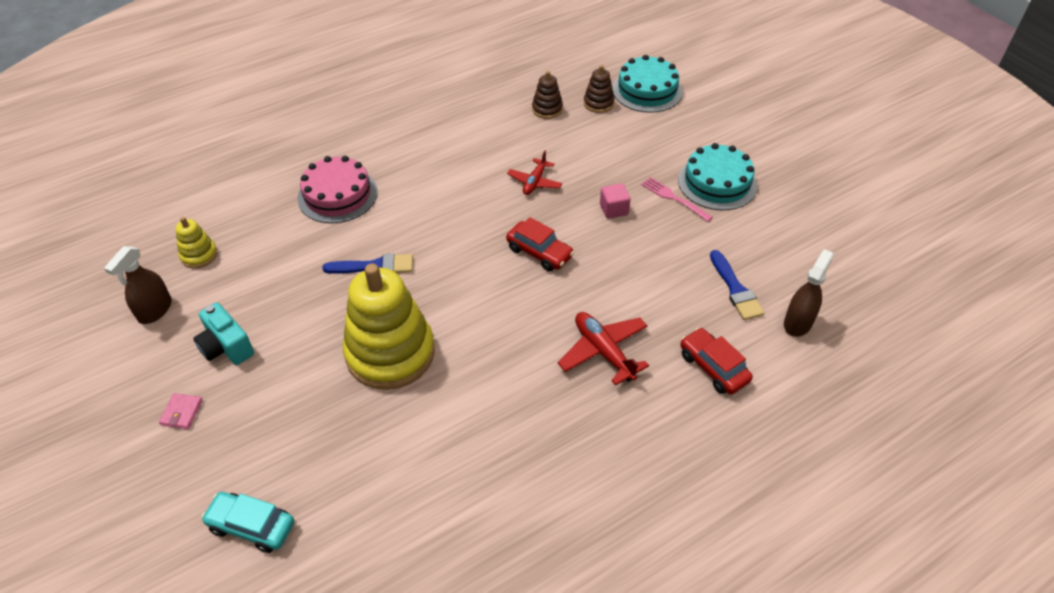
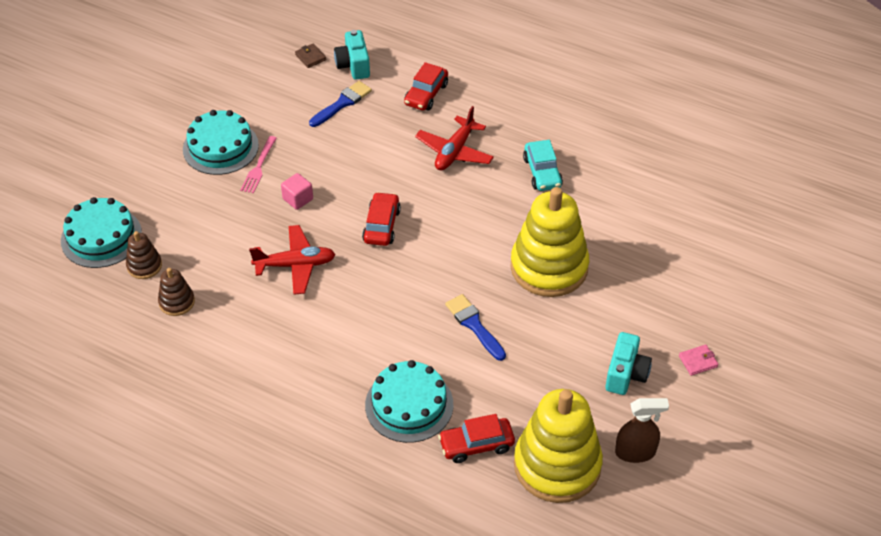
camera: 120 degrees left, 0 degrees up
(199, 255) = (557, 465): yellow stacking toy -> yellow stacking toy, size x2.23
(252, 526) = (731, 265): turquoise car -> turquoise car (542, 172)
(265, 217) = (476, 445): none -> red car
(337, 195) = (409, 405): pink cake -> turquoise cake
(534, 182) = (295, 265): red plane -> red plane, size x1.51
(798, 323) = (353, 65): brown spray bottle -> turquoise camera
(829, 291) = (310, 57): none -> brown wallet

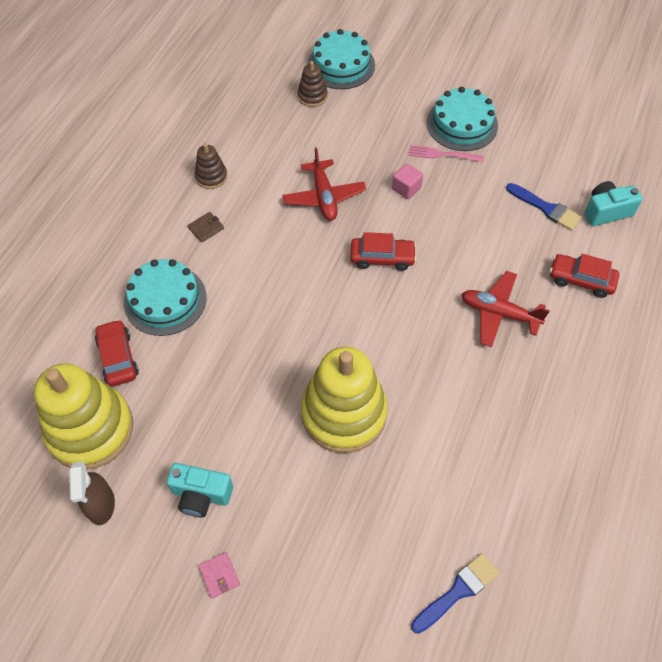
camera: 85 degrees right, 10 degrees up
(177, 302) = (274, 123): brown stacking toy -> brown stacking toy (211, 177)
(310, 57) = (607, 174): brown wallet -> brown wallet (206, 228)
(474, 325) = (260, 347): blue brush -> blue brush (457, 591)
(542, 172) = (485, 402): turquoise car -> none

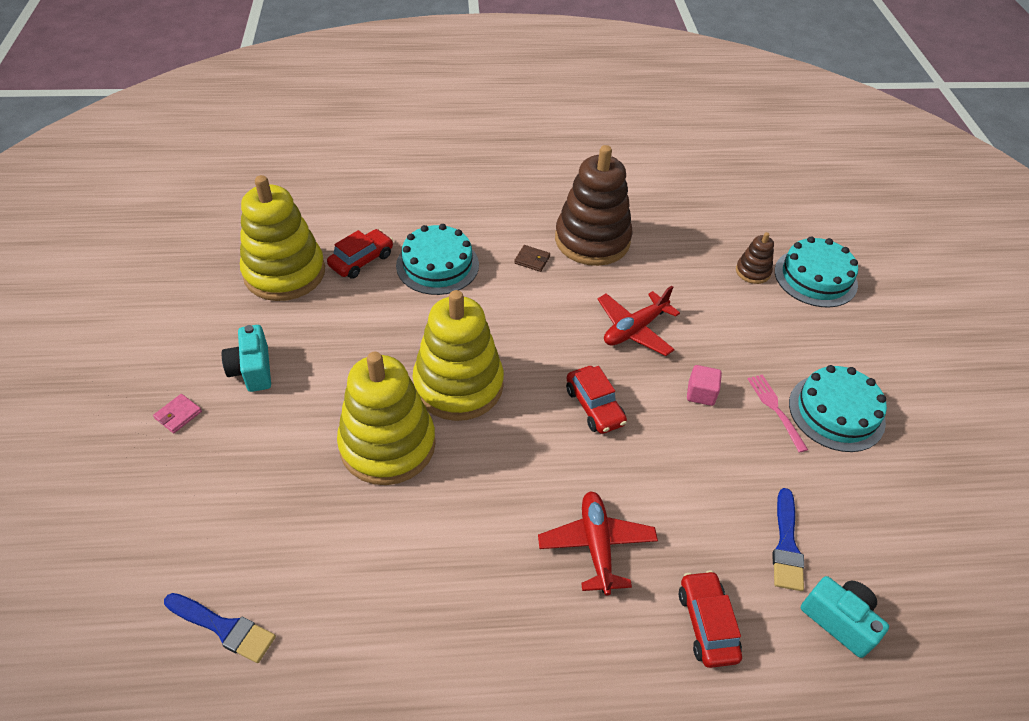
camera: 60 degrees right, 10 degrees down
(101, 505) = (217, 309): brown spray bottle -> none
(211, 177) = (592, 240): brown stacking toy -> brown stacking toy, size x2.23
(311, 339) = (458, 385): none -> yellow stacking toy

